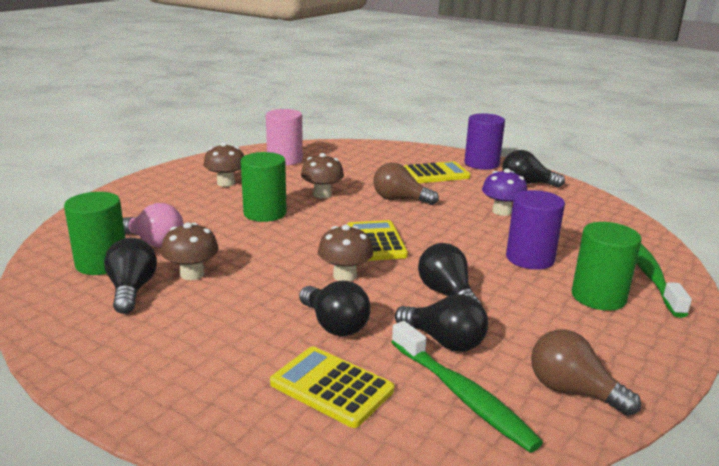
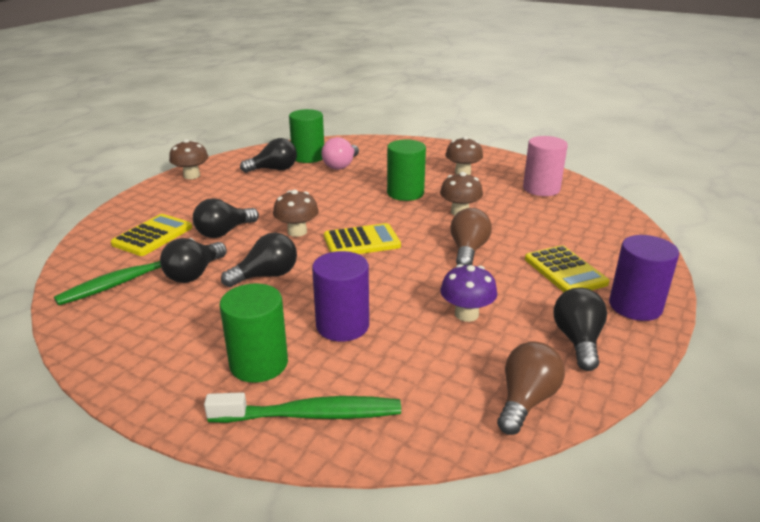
camera: 85 degrees right, 5 degrees up
(192, 274) = (296, 182): brown mushroom -> brown mushroom (191, 176)
(572, 391) = (113, 328): brown light bulb -> brown light bulb (526, 400)

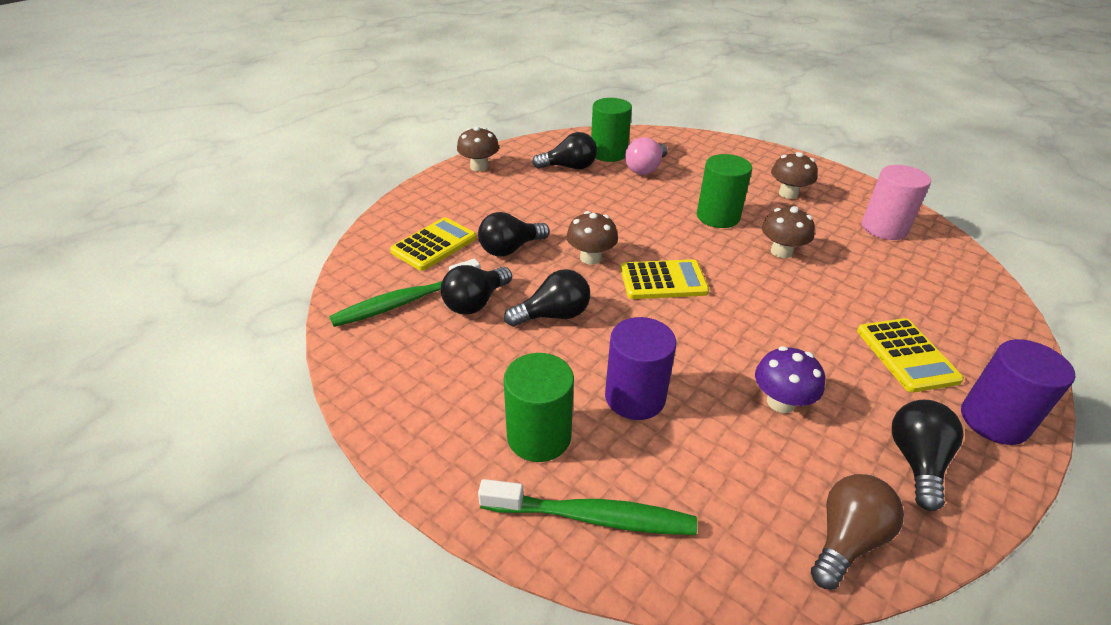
camera: 10 degrees right, 10 degrees up
(468, 250) = (788, 309): brown light bulb -> none

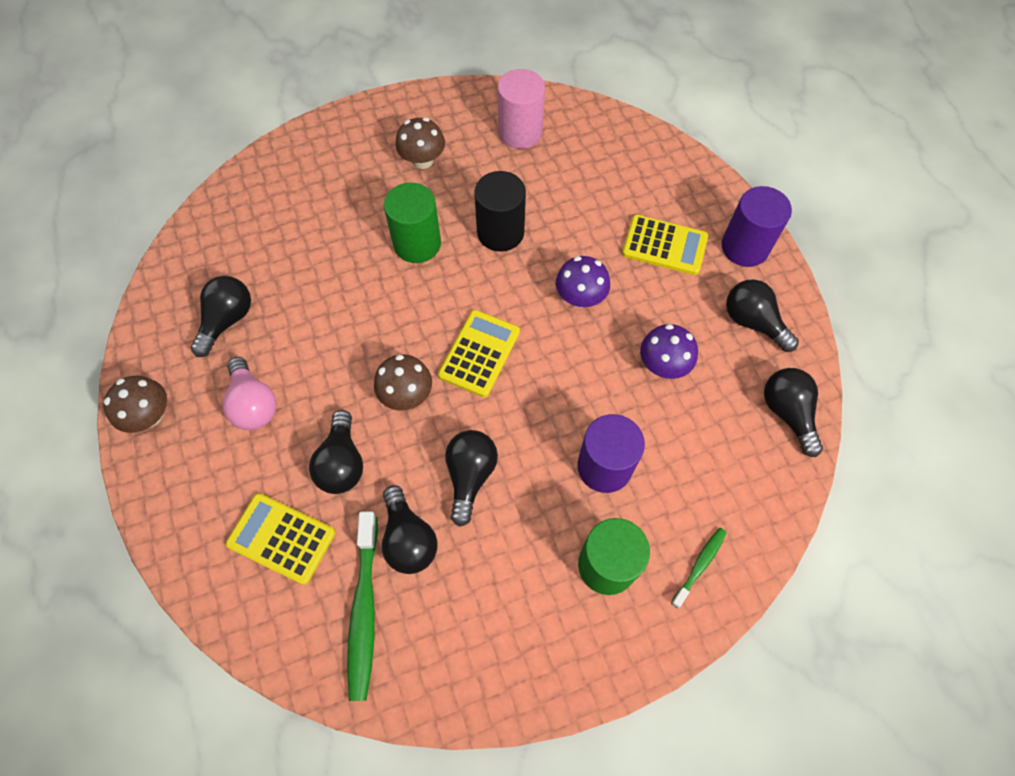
camera: 60 degrees left, 25 degrees up
(434, 245) = (281, 538): yellow calculator -> yellow calculator turned 45 degrees counterclockwise
(593, 517) = (700, 565): green toothbrush -> green toothbrush, size x0.54
(608, 153) = (229, 264): green cylinder -> none
(645, 169) = (288, 249): pink light bulb -> pink light bulb (253, 404)
(781, 251) = (500, 232): brown mushroom -> black cylinder
(781, 318) = (580, 297): none -> purple mushroom
(846, 539) = (787, 413): brown light bulb -> black light bulb

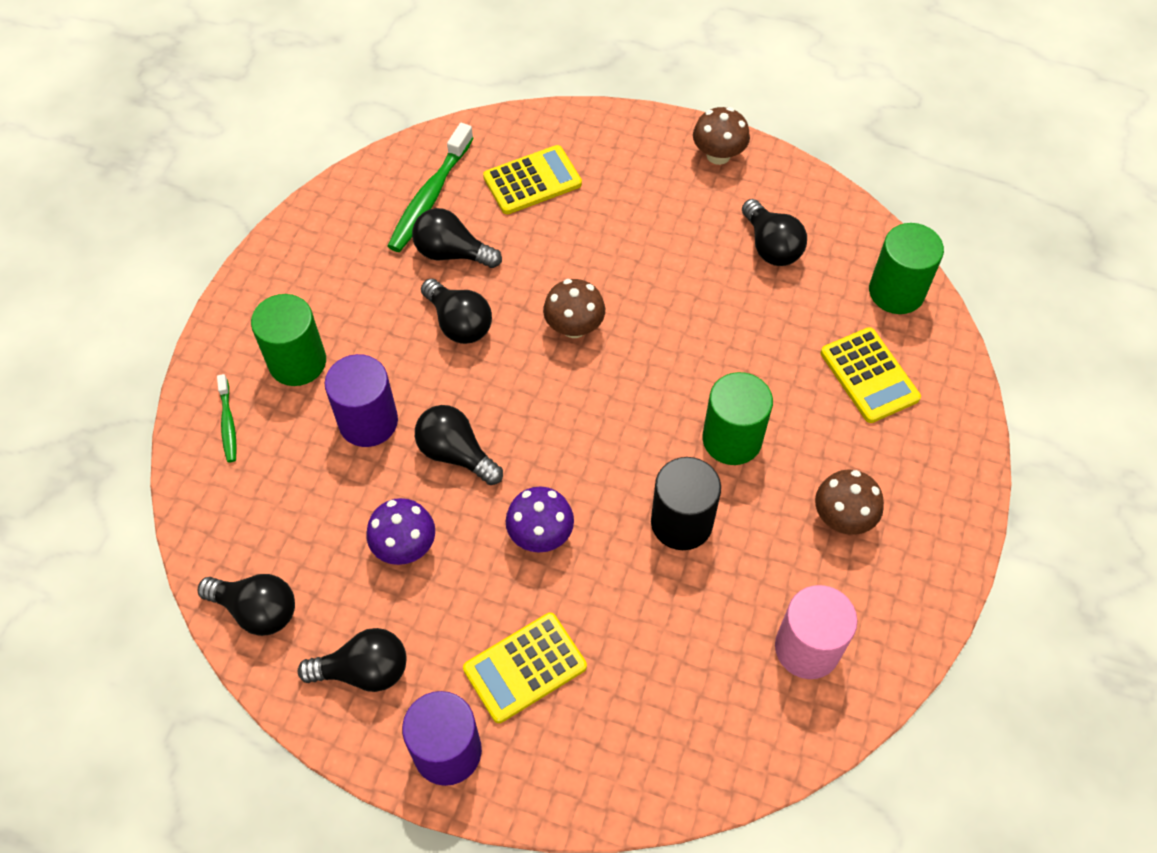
camera: 130 degrees right, 5 degrees down
(215, 225) = (896, 291): none -> green cylinder
(253, 404) = (666, 222): pink light bulb -> none
(342, 463) = (556, 249): black light bulb -> black light bulb (456, 454)
(364, 610) = (429, 197): green toothbrush -> green toothbrush turned 105 degrees counterclockwise
(479, 353) = (561, 406): yellow calculator -> yellow calculator (869, 375)

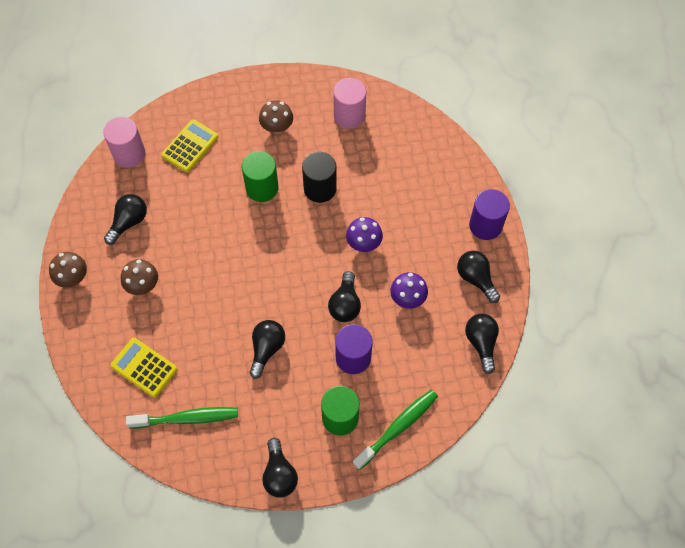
camera: 120 degrees left, 5 degrees up
(228, 424) = (398, 427): green toothbrush -> green toothbrush, size x1.85
(452, 253) = (221, 381): black light bulb -> black light bulb (279, 474)
(525, 668) = (430, 215): yellow calculator -> none
(574, 327) = (236, 290): brown mushroom -> brown mushroom (143, 285)
(896, 291) = (129, 154): green cylinder -> pink cylinder

